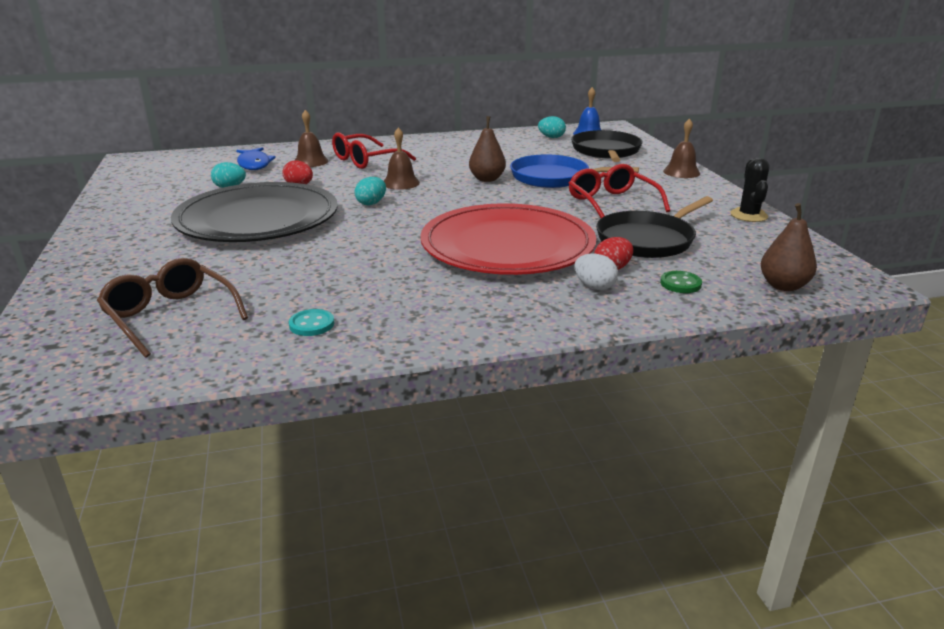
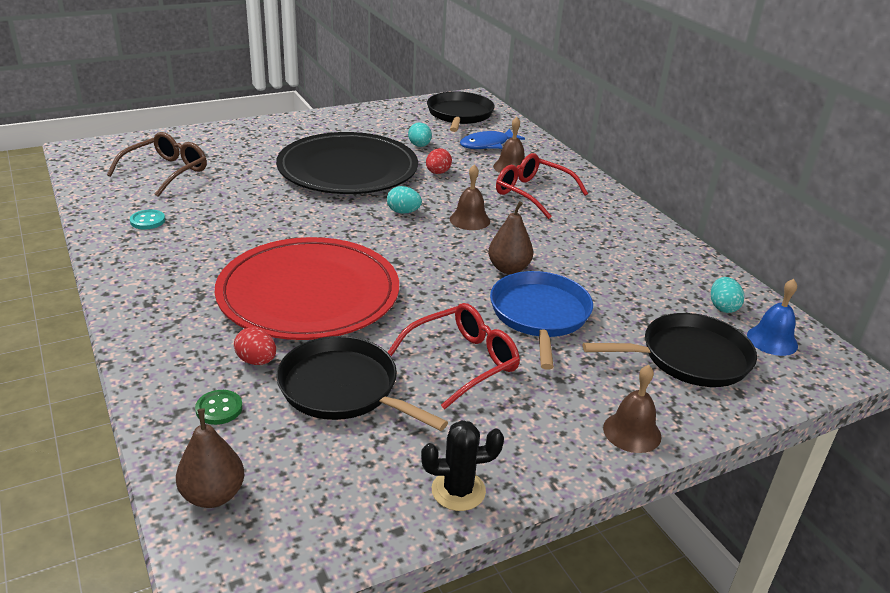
camera: 75 degrees right, 5 degrees up
(170, 167) = (459, 115): none -> black pan
(594, 287) = (211, 349): white egg -> none

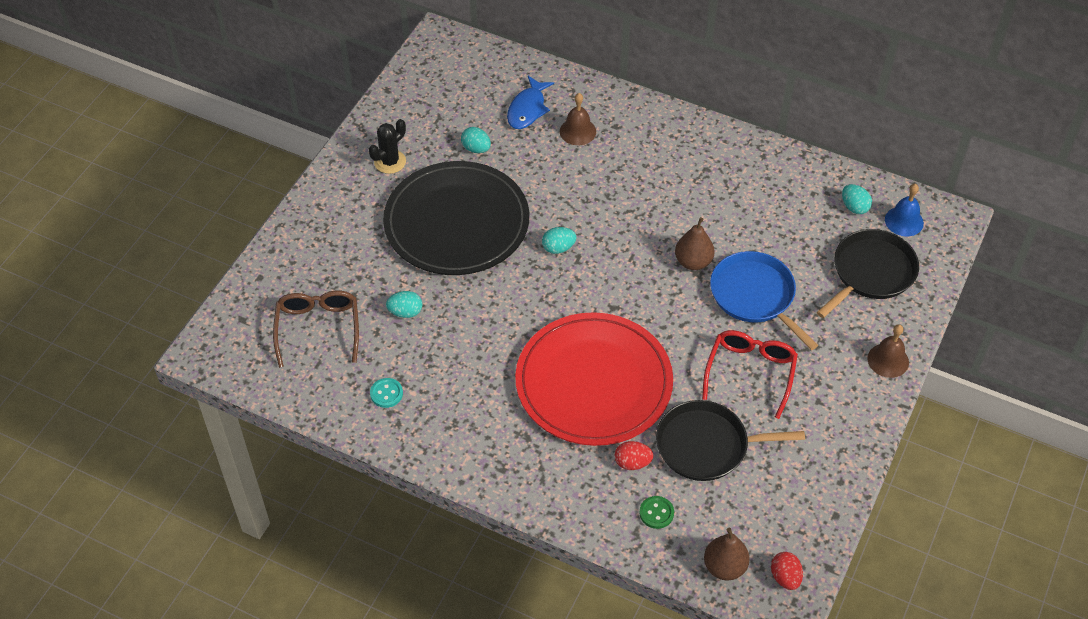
camera: 35 degrees left, 20 degrees up
(236, 191) = (405, 312): none -> turquoise egg
(437, 173) = (530, 178): red egg -> red egg (785, 577)
(458, 490) = (839, 469): black cactus -> black cactus (390, 162)
(459, 115) = (458, 76): black pan -> none
(469, 220) = (614, 224): brown bell -> none
(532, 193) = (626, 157): red glasses -> none

